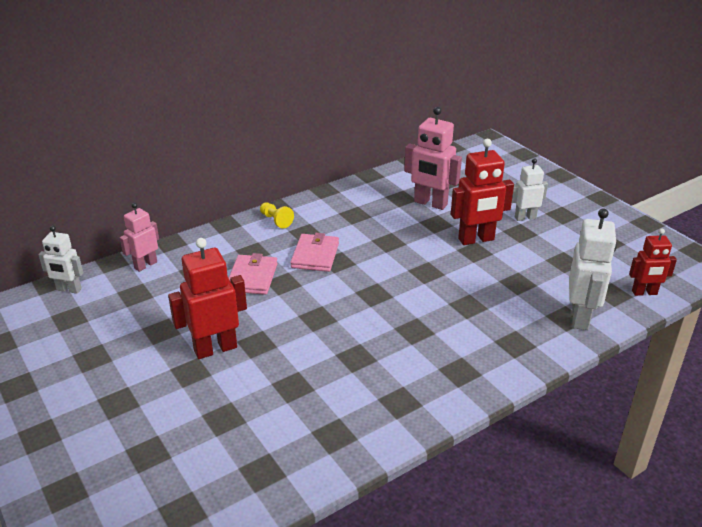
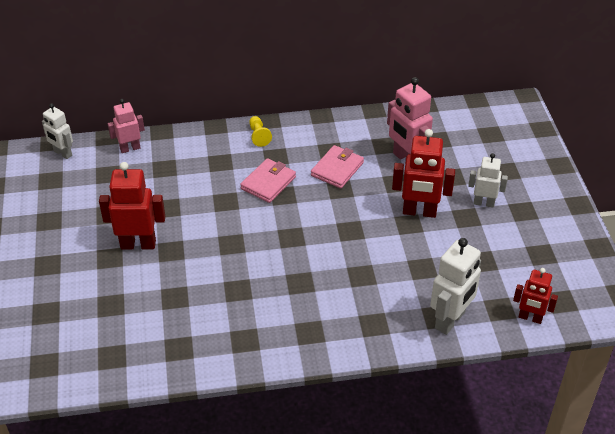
camera: 25 degrees right, 10 degrees up
(252, 277) = (204, 188): pink wallet -> pink wallet (337, 169)

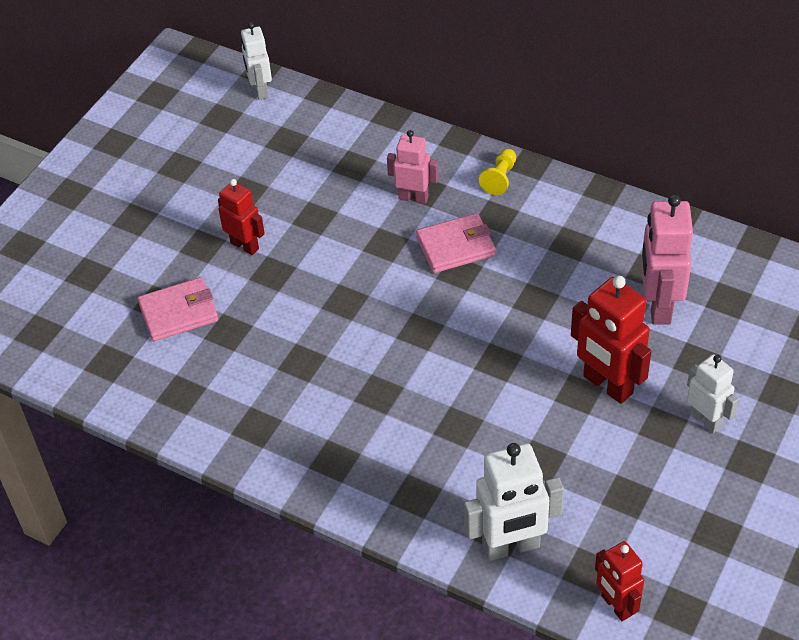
camera: 40 degrees right, 5 degrees up
(130, 148) = (337, 120): pink robot -> pink robot (413, 197)
(138, 244) = (245, 245): red robot -> red robot, size x0.63
(337, 169) = (556, 272): pink wallet -> pink wallet (178, 312)

